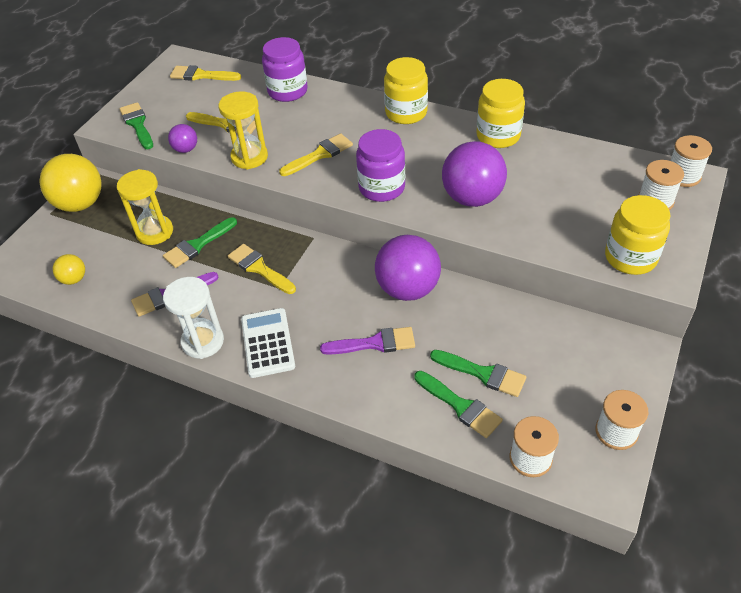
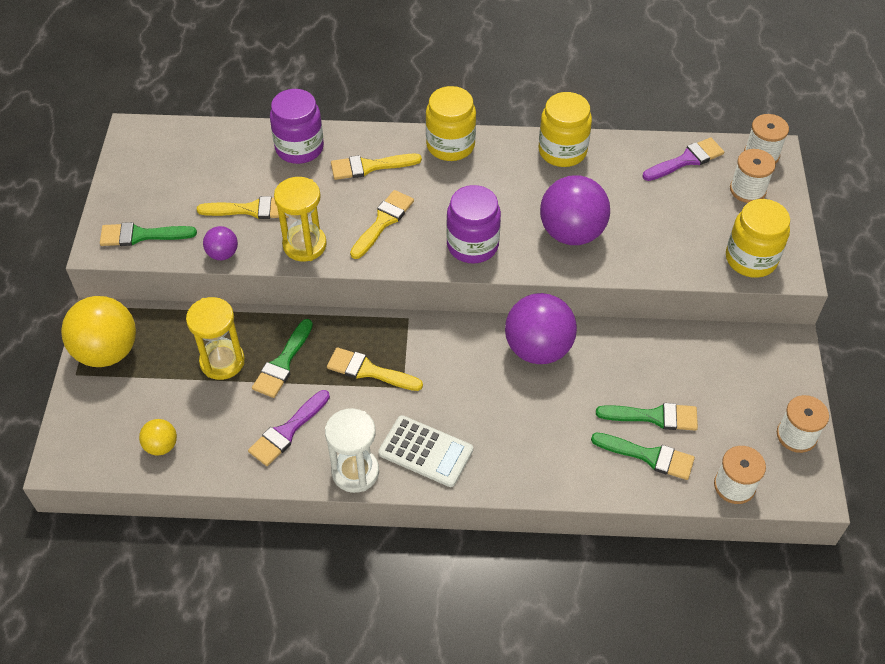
camera: 25 degrees left, 5 degrees up
(137, 124) = (141, 235): green brush -> green brush turned 45 degrees counterclockwise
(201, 75) = (180, 150): yellow brush -> yellow brush (369, 166)
(268, 343) = (425, 451): white calculator -> white calculator turned 150 degrees clockwise
(374, 343) = (535, 418): purple brush -> purple brush (686, 160)

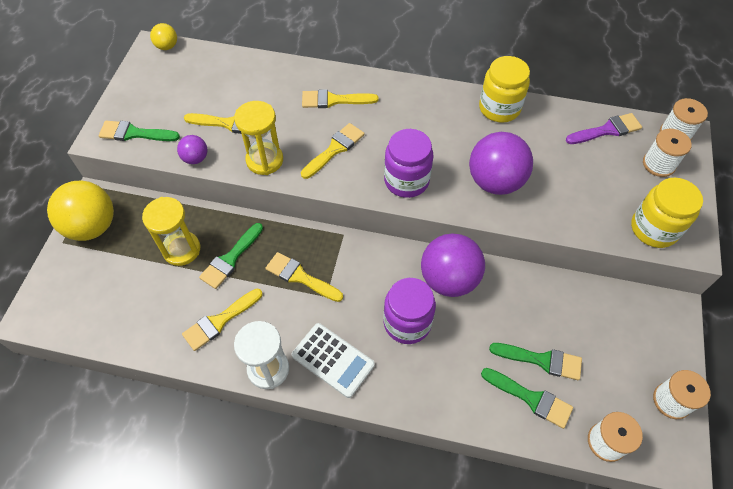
camera: 10 degrees right, 5 degrees up
(161, 446) = (113, 317): yellow ball -> yellow ball (167, 46)
(287, 431) = (219, 321): purple brush -> yellow brush
(299, 148) = (280, 77): purple jar -> purple jar (407, 323)
(450, 145) = (405, 91): yellow jar -> none

